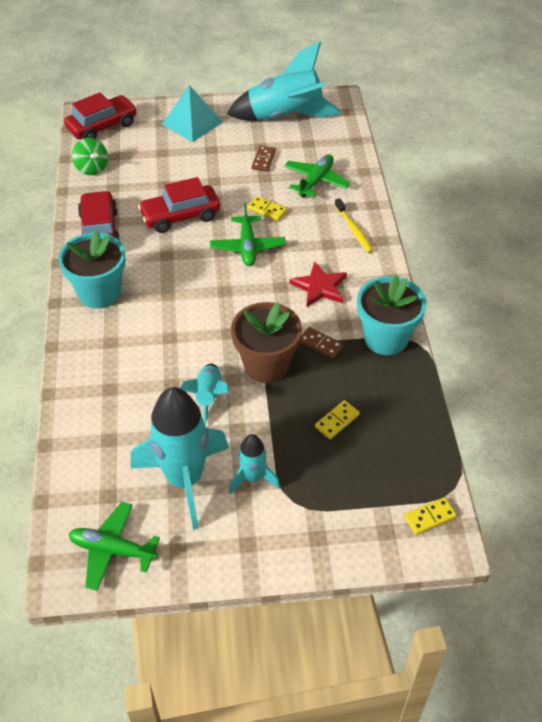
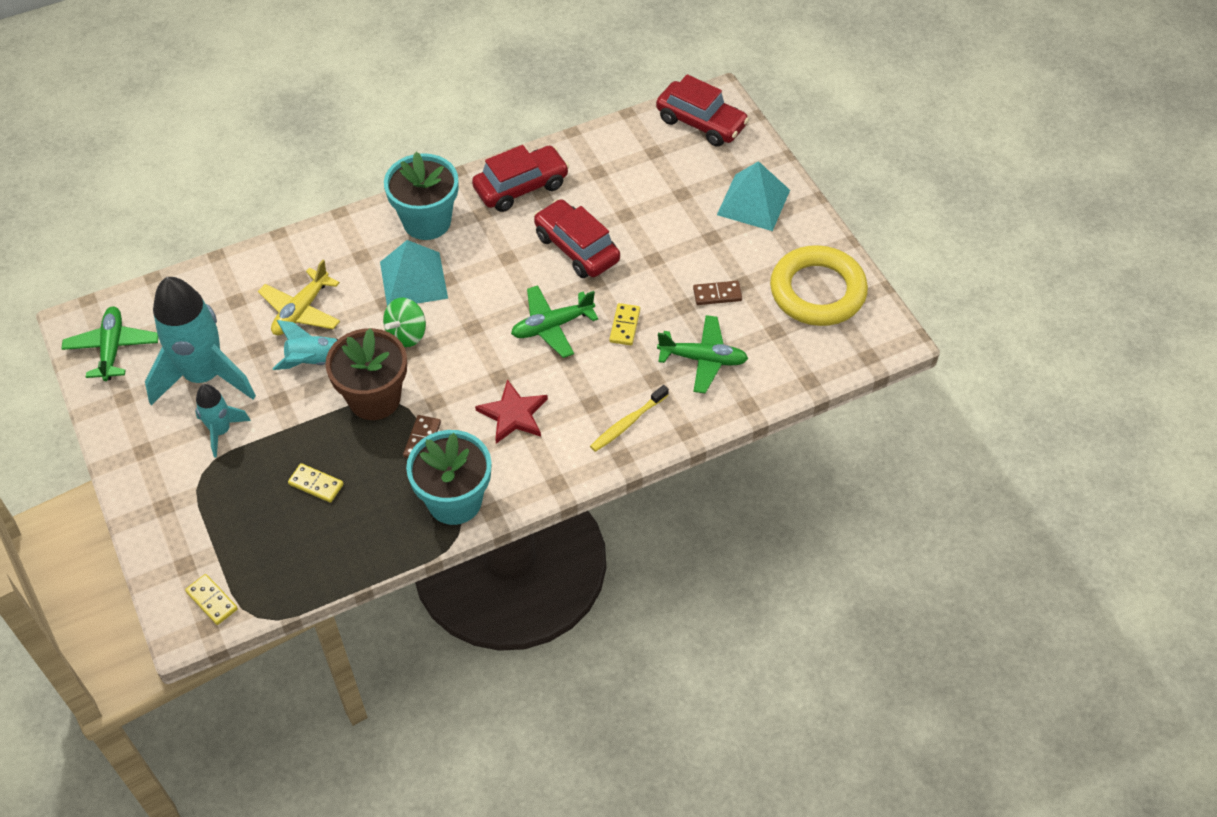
camera: 70 degrees right, 5 degrees up
(92, 168) = (621, 141): green spinning top -> green spinning top (407, 334)
(148, 394) = (301, 311): none -> yellow plane
(156, 314) = (413, 279): none -> turquoise pyramid
(285, 117) = (817, 291): turquoise rocket -> yellow ring

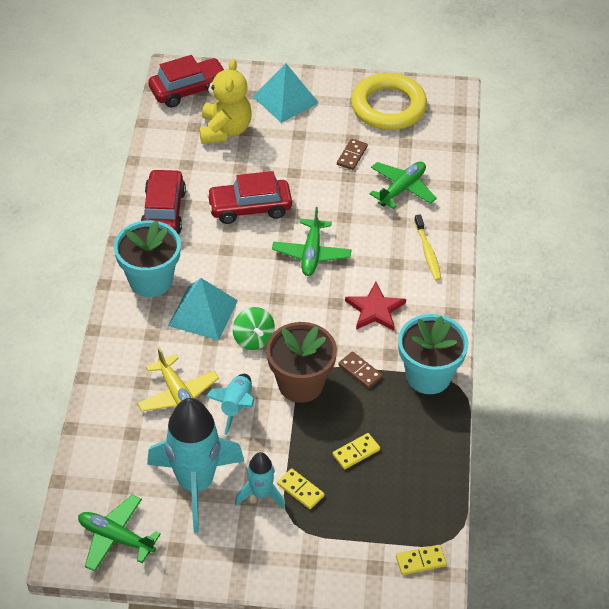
camera: 60 degrees left, 5 degrees down
(624, 326) = (341, 215): yellow domino -> yellow domino (300, 490)
(668, 177) = (225, 130): none -> yellow teddy bear

